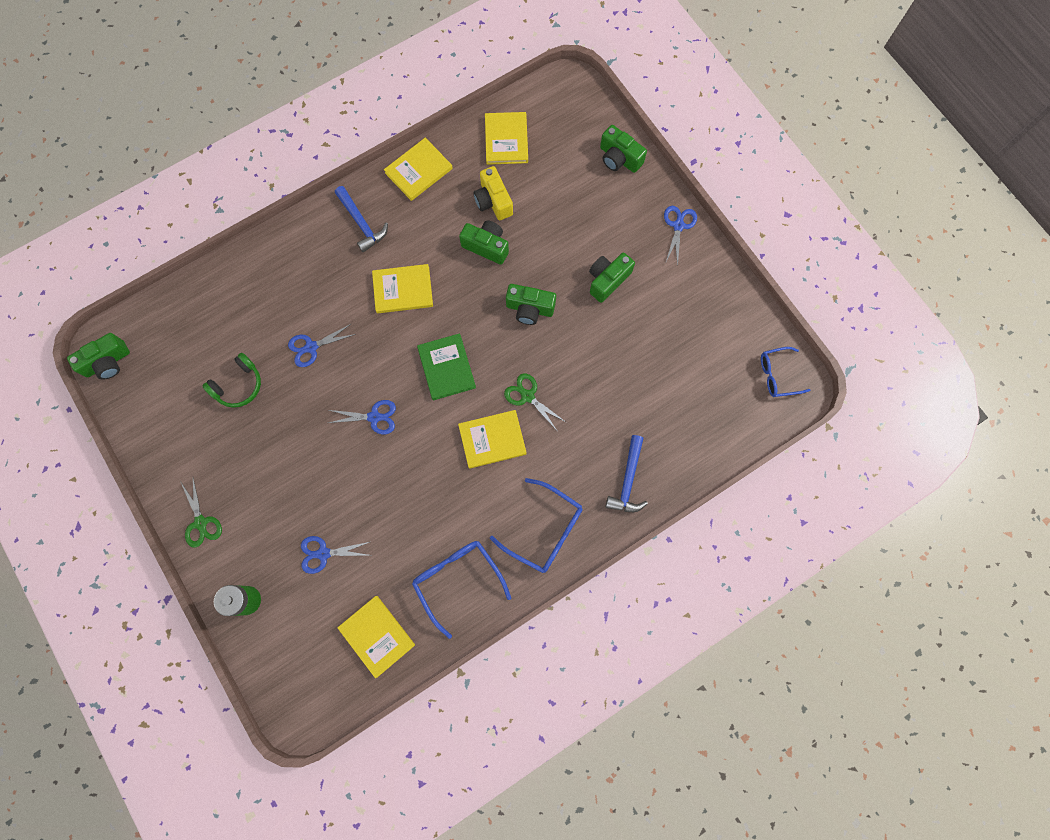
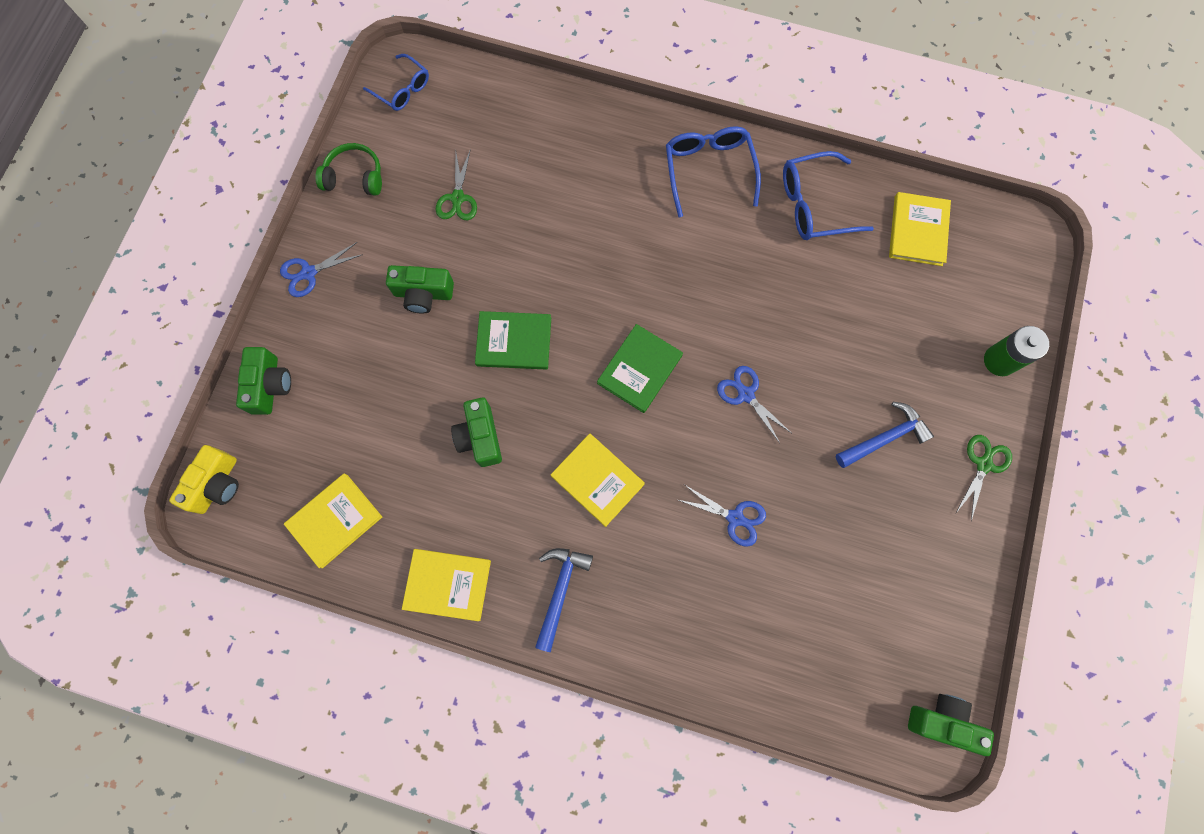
camera: 130 degrees left, 0 degrees up
(238, 385) = (836, 555): green headphones -> green headphones (355, 177)
(323, 553) = (901, 331): blue scissors -> none
(457, 580) = (814, 205): blue glasses -> blue glasses turned 60 degrees clockwise
(492, 439) = (670, 273): yellow book -> none
(493, 201) = (422, 473): yellow camera -> yellow camera (217, 484)
(527, 396) = (603, 275): green scissors -> green scissors (458, 198)
(529, 309) = (514, 341): green camera -> green book
(628, 480) = (606, 138): blue hammer -> blue hammer (885, 437)

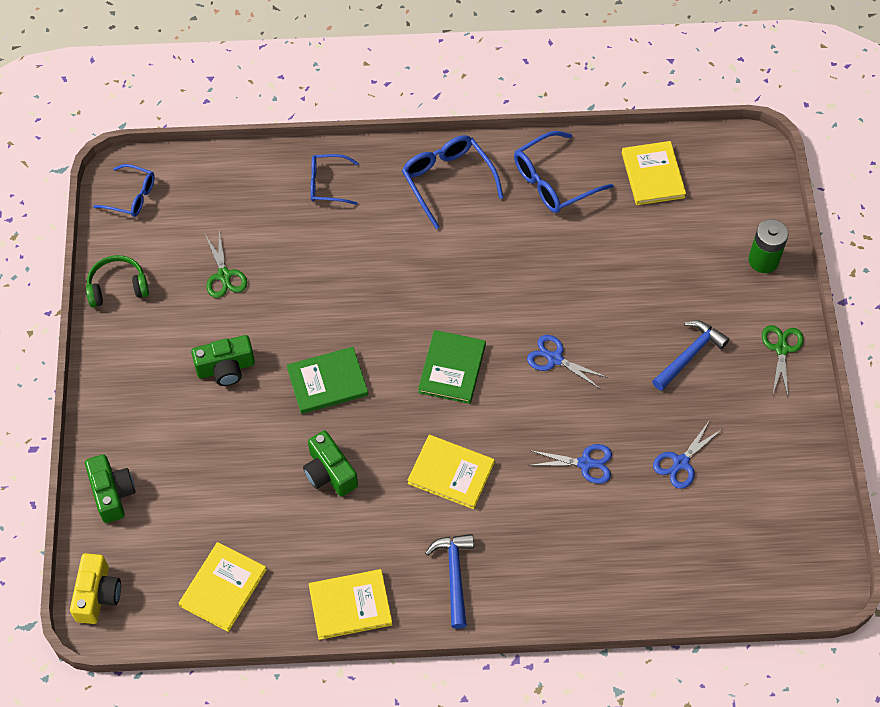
camera: 20 degrees left, 15 degrees down
(309, 273) = (108, 384): blue scissors -> blue scissors (681, 463)
(591, 136) = (327, 184): none -> blue glasses
(942, 721) = (824, 565): green camera -> none

